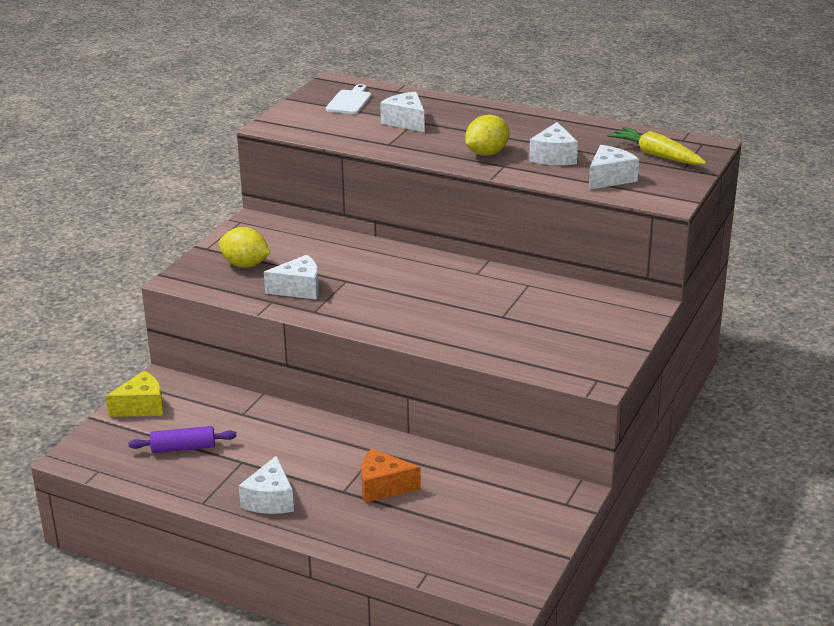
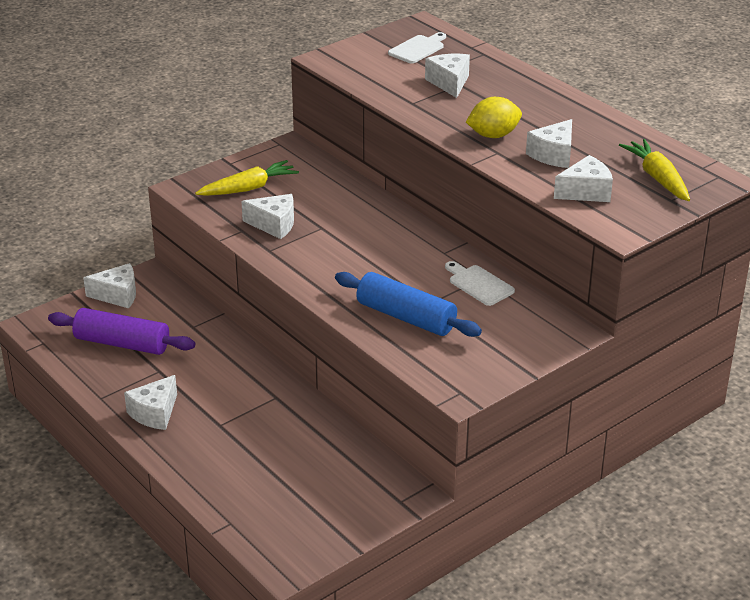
camera: 25 degrees right, 5 degrees up
(142, 407) = (117, 295): yellow cheese -> white cheese
(183, 448) = (122, 343): purple rolling pin -> purple rolling pin, size x1.60
(245, 265) = (248, 188): yellow lemon -> yellow carrot
(383, 486) = (255, 432): orange cheese -> none
(493, 333) = (406, 317): none -> blue rolling pin
(531, 290) = (479, 284): none -> white cutting board

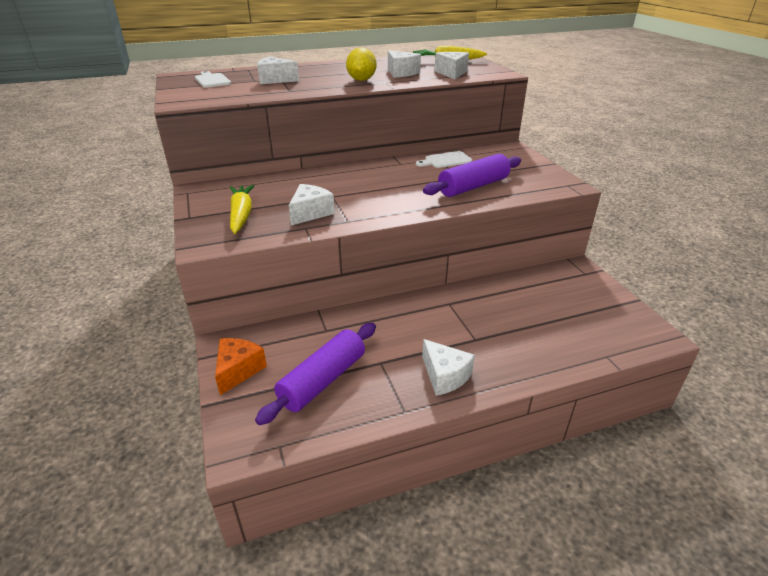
camera: 70 degrees left, 0 degrees up
(117, 295) = (238, 370): white cheese -> orange cheese
(406, 317) = (473, 186): blue rolling pin -> purple rolling pin

